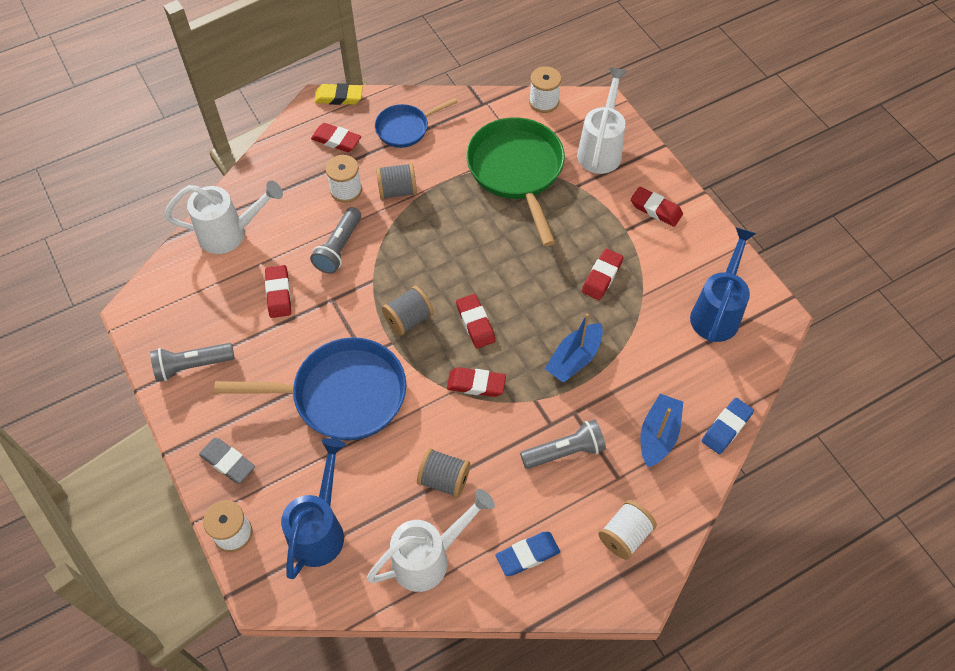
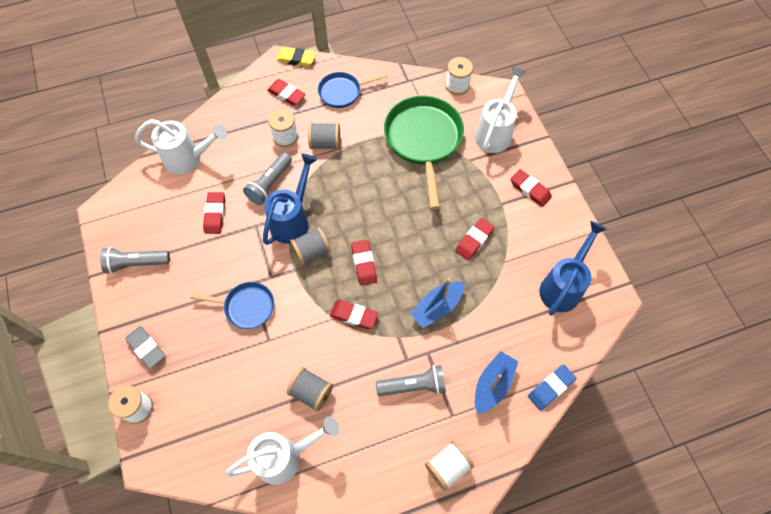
camera: 10 degrees right, 5 degrees up
(320, 528) = (205, 416): blue watering can -> blue watering can (293, 219)
(342, 395) = (246, 307): blue pan -> blue pan, size x0.55
(527, 555) = (365, 469): blue eraser -> none

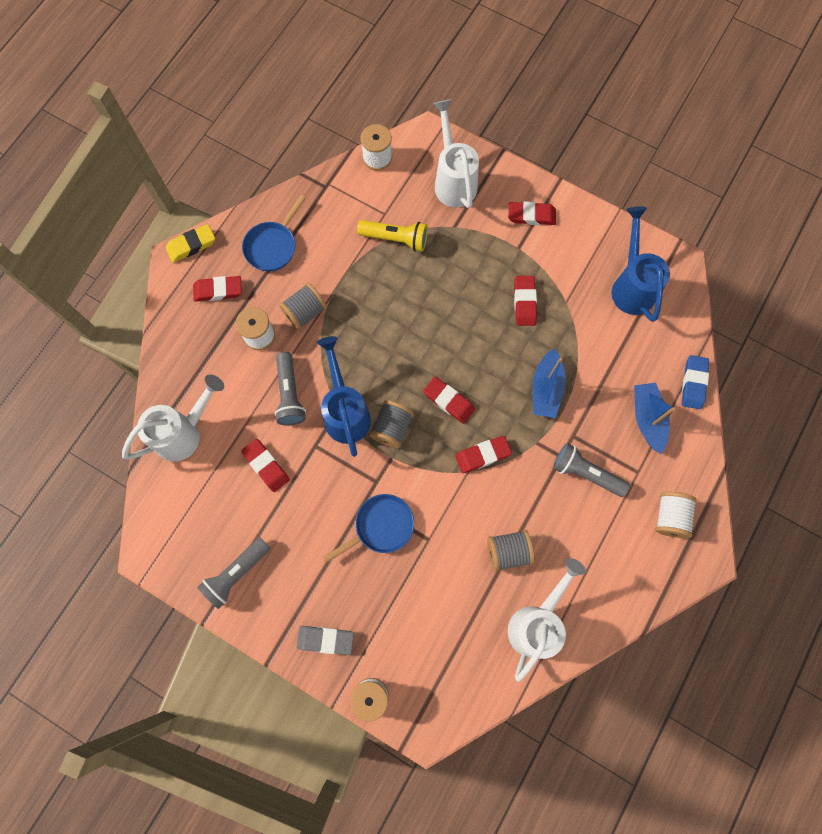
camera: 40 degrees left, 10 degrees up
(413, 385) = (585, 473): grey flashlight -> grey flashlight turned 105 degrees counterclockwise
(423, 140) = (396, 239): green pan -> yellow flashlight

